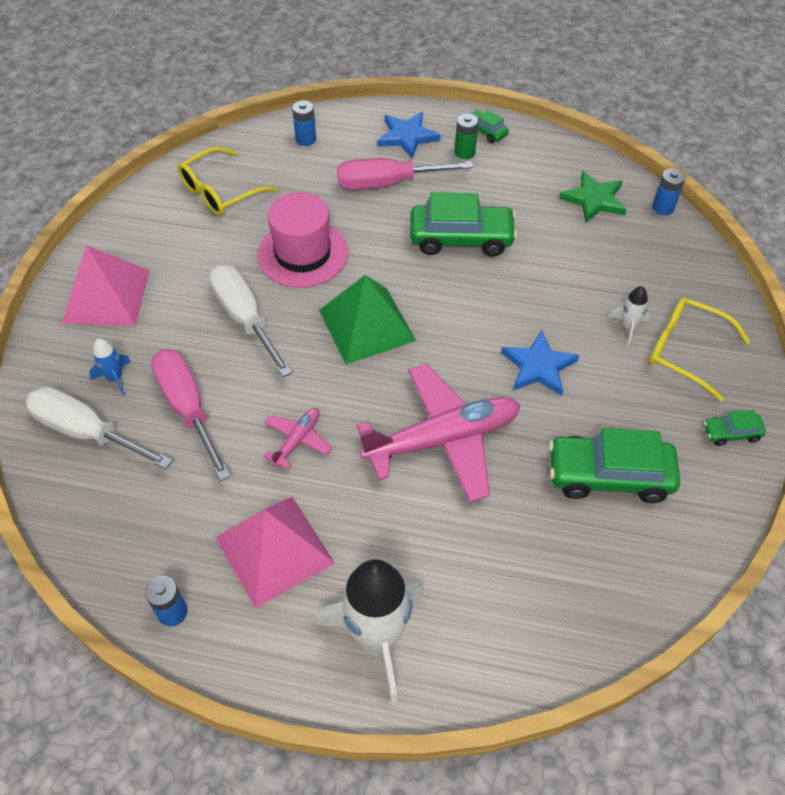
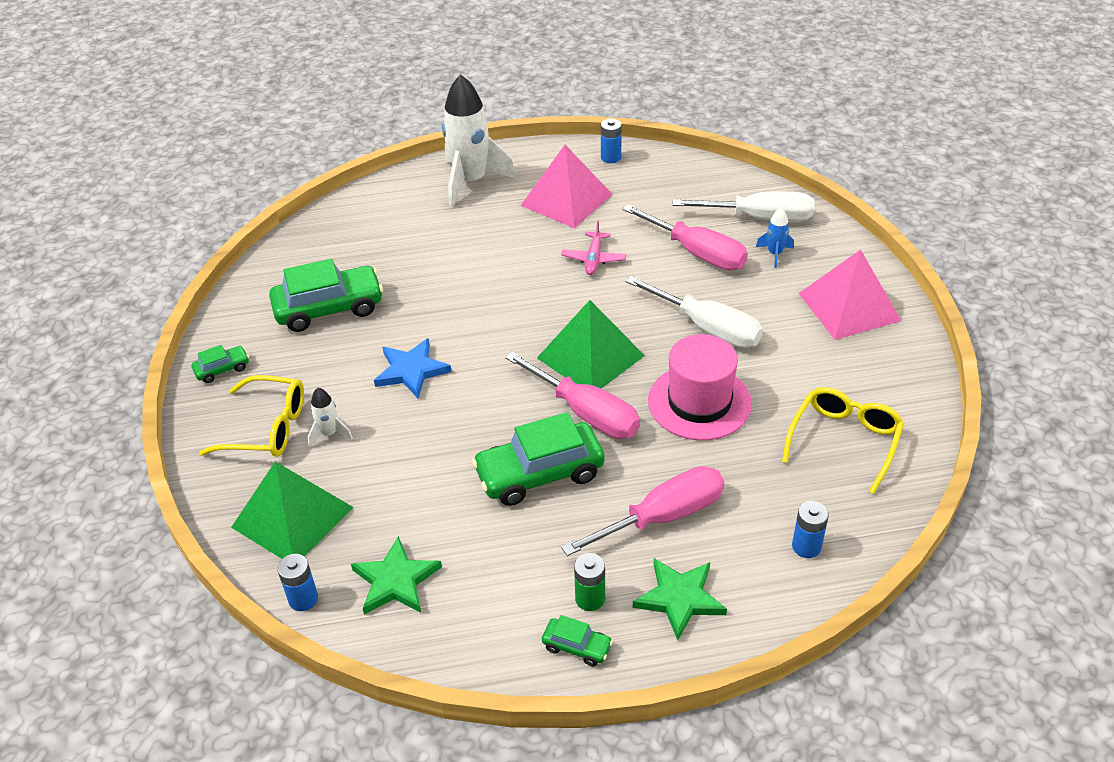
camera: 160 degrees right, 10 degrees down
(399, 274) = (586, 413): none -> pink screwdriver
(407, 136) = (679, 598): blue star -> green star
(443, 439) = (476, 293): pink plane -> none
(667, 266) = (292, 517): none -> green pyramid

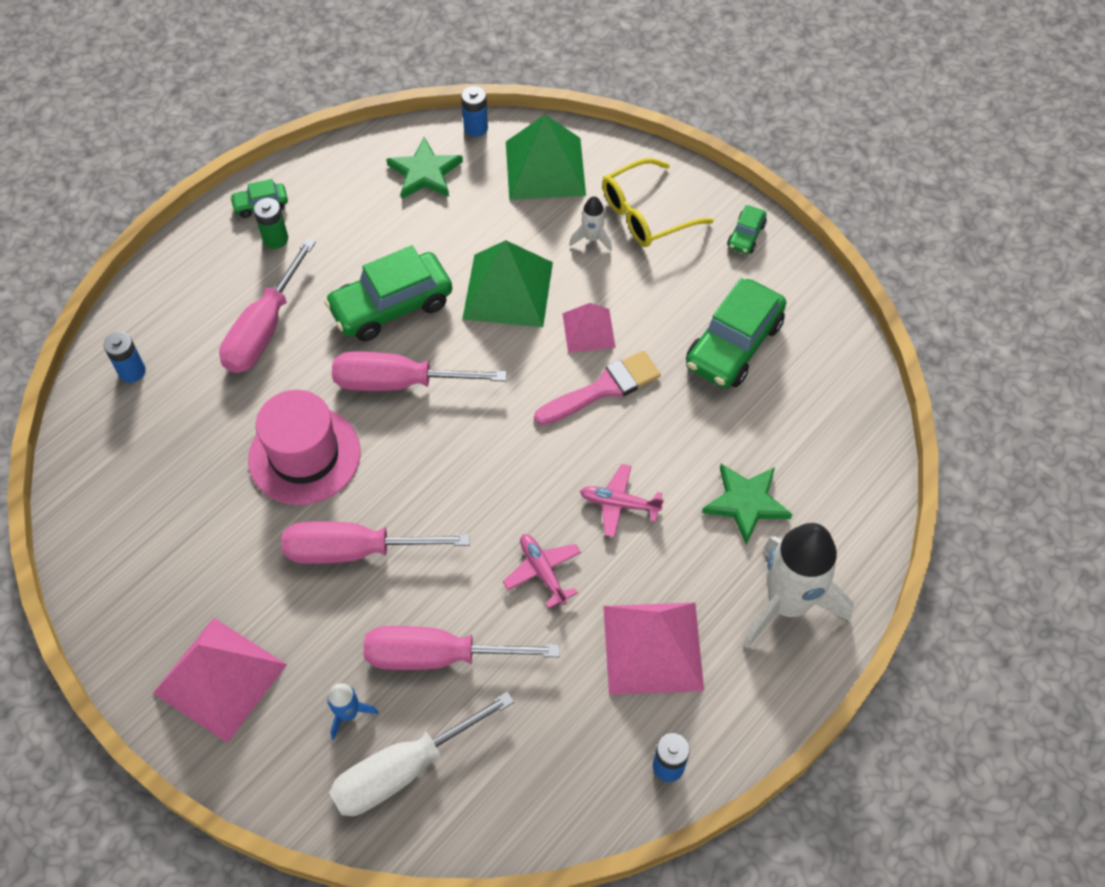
camera: 140 degrees right, 15 degrees up
(411, 371) = (588, 330): blue star -> pink pyramid
(445, 330) = (603, 388): none -> pink brush
(510, 266) = (619, 504): none -> pink plane
(539, 474) = (391, 306): green car -> green car turned 150 degrees counterclockwise
(590, 356) = (443, 444): green pyramid -> green pyramid (508, 290)
(679, 598) = (209, 276): green star -> green star (746, 503)
(707, 328) = (354, 550): white screwdriver -> pink screwdriver
(844, 442) = (146, 492): yellow glasses -> none

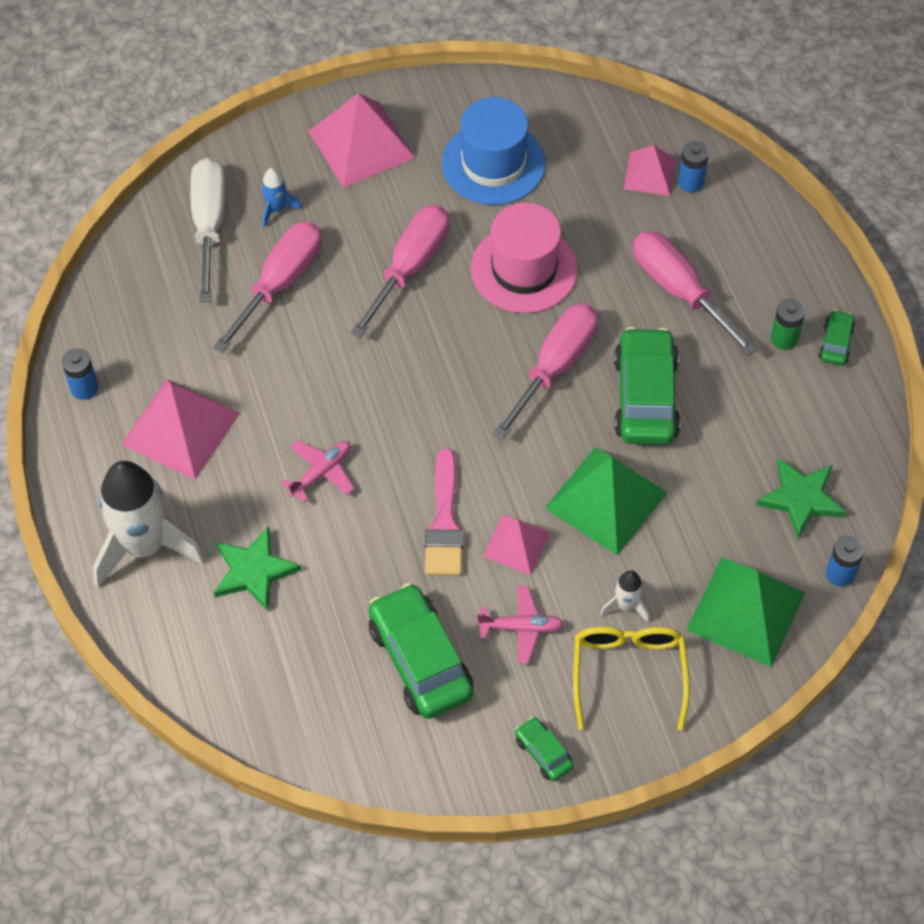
camera: 120 degrees right, 0 degrees up
(137, 407) = (650, 174): none -> pink pyramid
(187, 542) = (493, 163): none -> blue hat
(542, 571) = (300, 385): pink plane -> pink plane (521, 628)

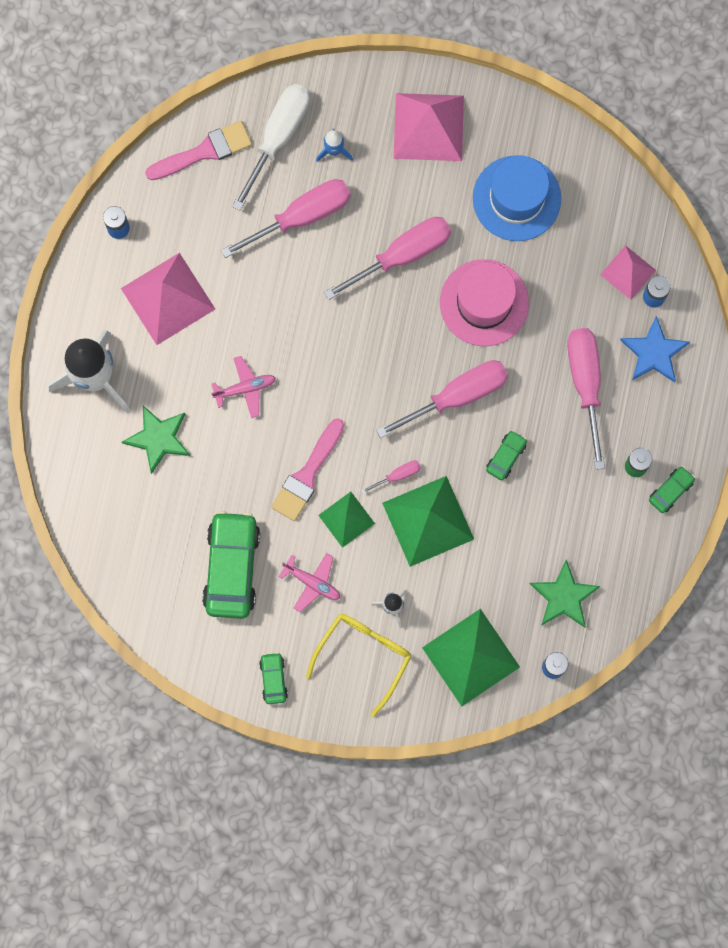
camera: 30 degrees right, 20 degrees up
(137, 273) = (204, 151): none -> pink brush
(516, 544) = (346, 519): pink pyramid -> green pyramid
(543, 473) = (398, 475): none -> pink screwdriver
(645, 397) = (506, 457): green car -> green car, size x0.48
(726, 229) = (654, 352): none -> blue star

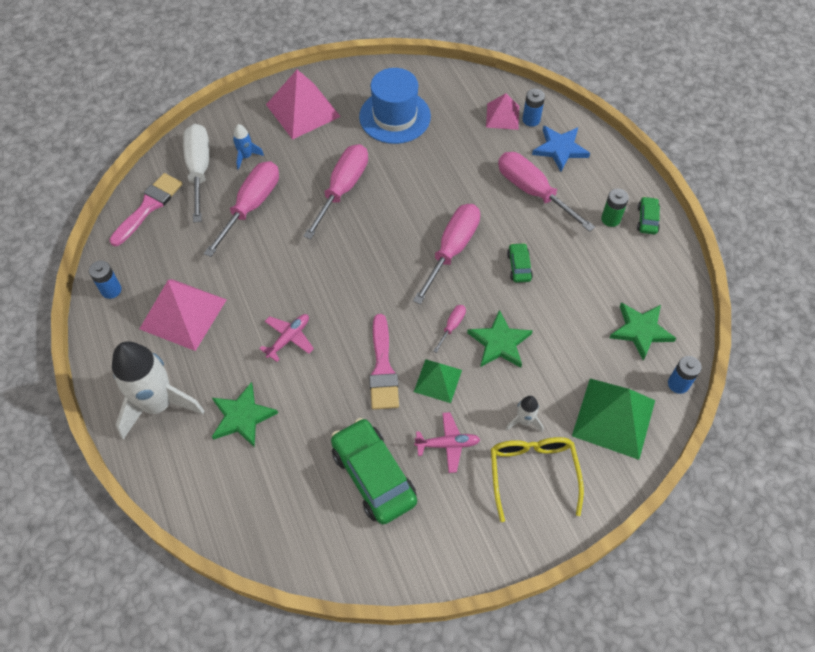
camera: 35 degrees left, 20 degrees down
(273, 679) = (475, 543): green car -> none
(428, 520) = (499, 342): green pyramid -> green star
(484, 303) = (423, 185): pink hat -> none

